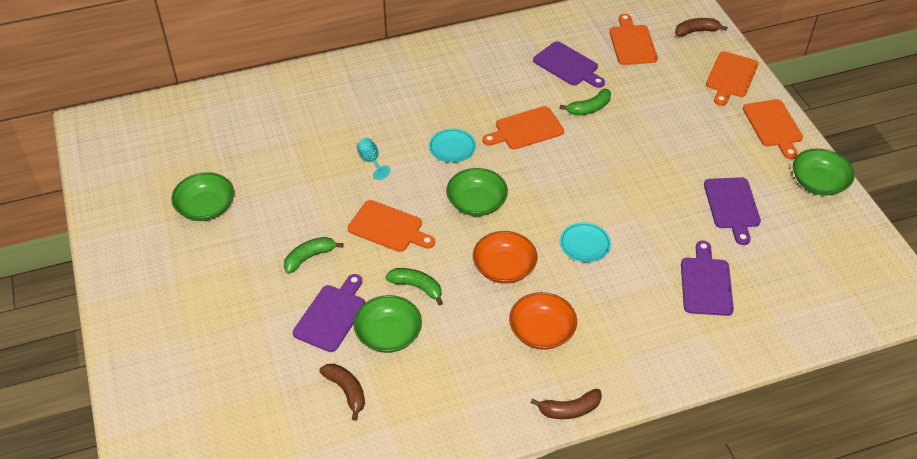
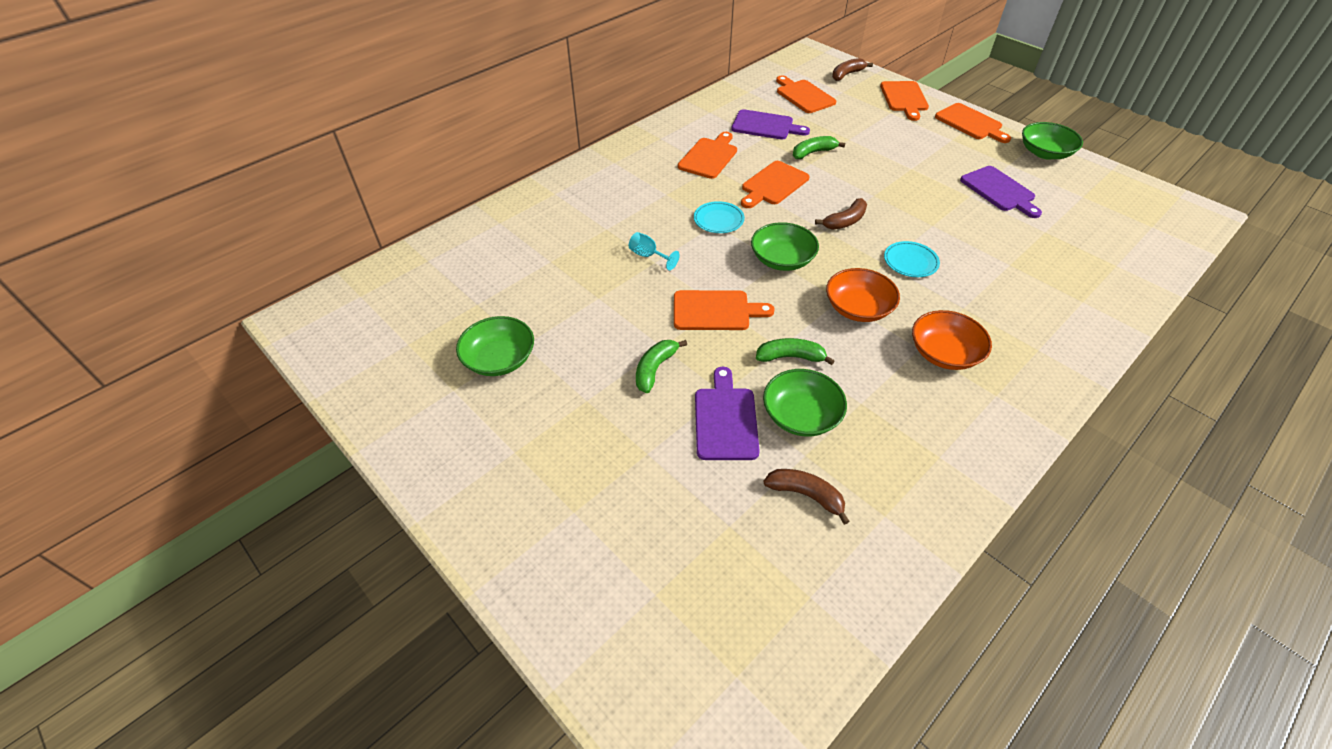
camera: 25 degrees left, 0 degrees up
(491, 82) = (709, 157): none -> orange cutting board
(569, 409) = (1037, 417): brown banana -> brown banana (845, 221)
(589, 108) = (813, 152): green banana -> green banana turned 150 degrees counterclockwise
(706, 283) = (1040, 258): purple cutting board -> none

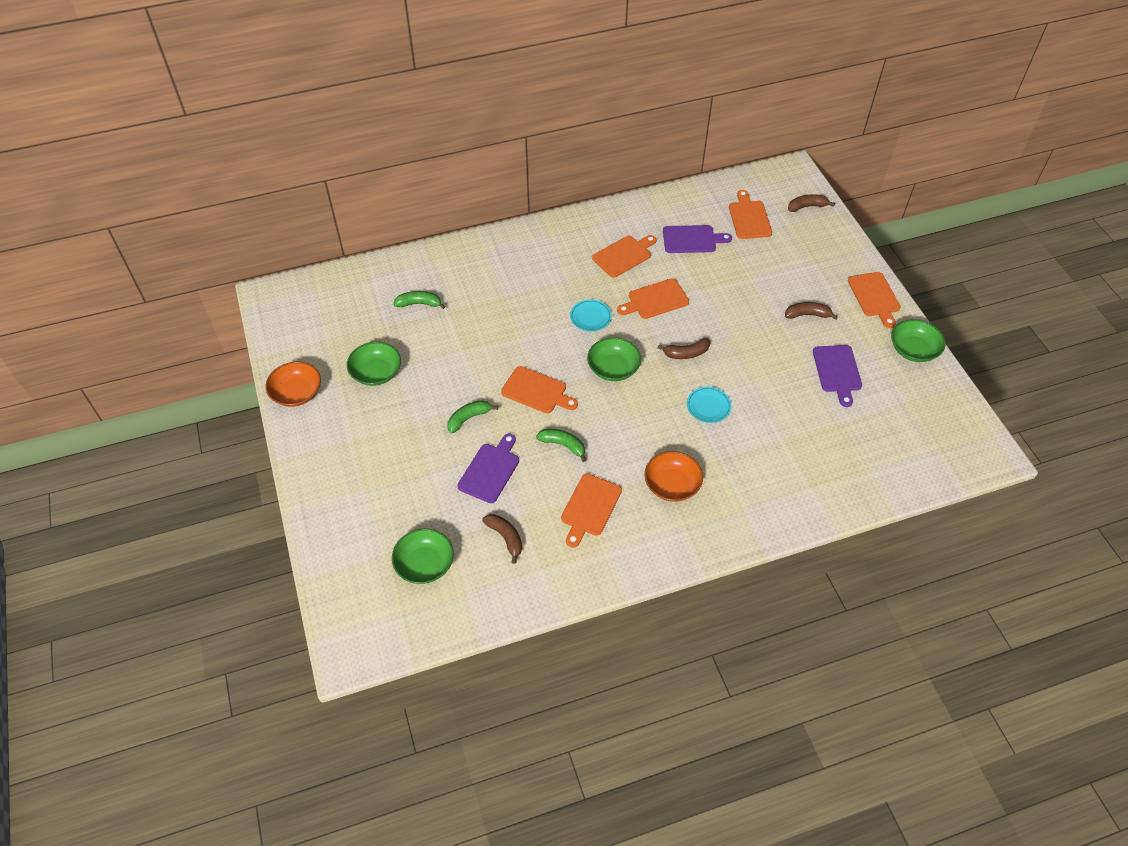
camera: 25 degrees right, 5 degrees up
(648, 256) = (519, 329): turquoise goblet -> none
(765, 126) = (692, 239): purple cutting board -> purple cutting board turned 45 degrees counterclockwise
(801, 415) = (540, 487): green bowl -> green bowl (424, 564)
(813, 152) = (711, 280): green banana -> green banana (419, 304)
(858, 308) = (638, 428): orange bowl -> orange bowl (296, 393)
(904, 98) = (837, 250): orange cutting board -> orange cutting board (590, 507)
(927, 154) = (807, 315): none -> brown banana

